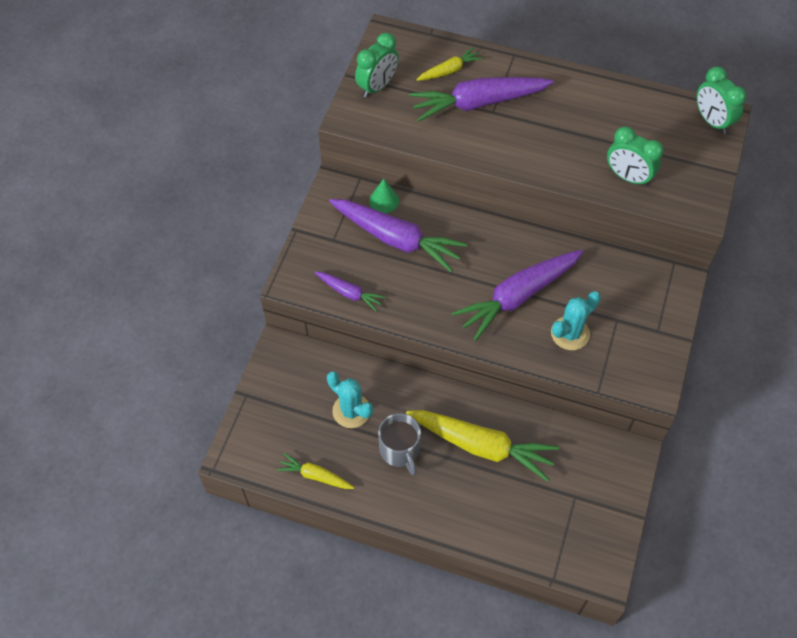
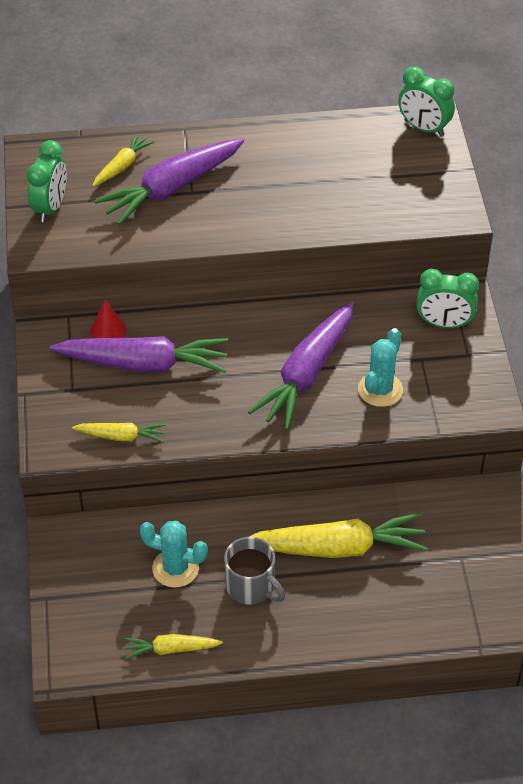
camera: 25 degrees left, 10 degrees down
(349, 293) = (121, 436): purple carrot -> yellow carrot
(384, 200) = (108, 330): green cone -> red cone
(628, 177) = (368, 209): green clock -> green clock (444, 324)

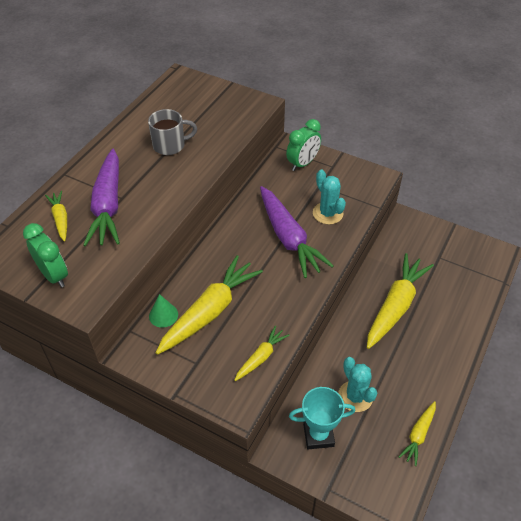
camera: 55 degrees left, 0 degrees up
(101, 559) = (318, 435): none -> turquoise trophy
(108, 330) = (163, 315): red cone -> green cone
(144, 364) = (210, 311): purple carrot -> yellow carrot
(175, 568) = (355, 396): turquoise cactus -> turquoise cactus turned 75 degrees counterclockwise
(251, 586) = (396, 364): grey mug -> grey mug (170, 145)
(424, 128) = (182, 82): green clock -> none

